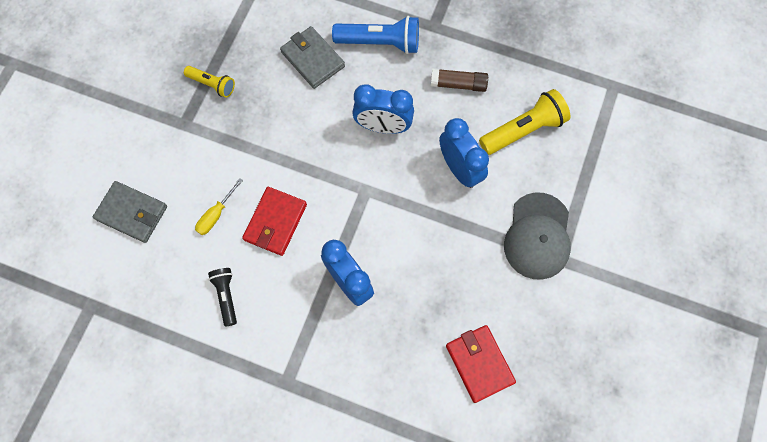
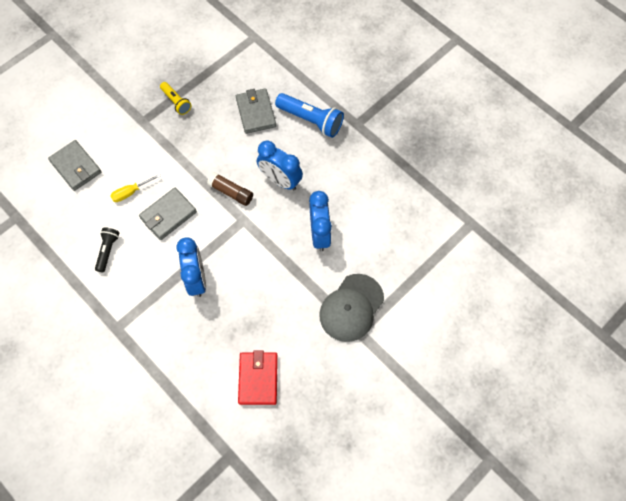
camera: 25 degrees right, 5 degrees down
(275, 222) = (168, 215): red wallet -> grey wallet
(458, 84) = (352, 173): brown glue stick -> brown glue stick (231, 192)
(523, 130) = (383, 226): yellow flashlight -> none

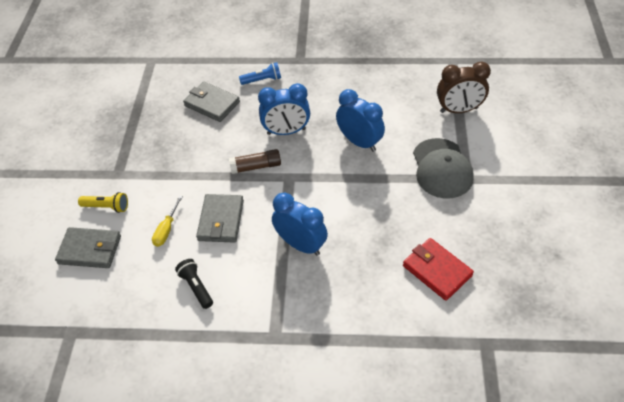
camera: 40 degrees left, 15 degrees down
(176, 102) = (133, 141): yellow flashlight -> yellow flashlight (107, 207)
(311, 120) = (262, 80): blue flashlight -> blue flashlight, size x0.59
(422, 271) = (459, 110): none -> brown clock

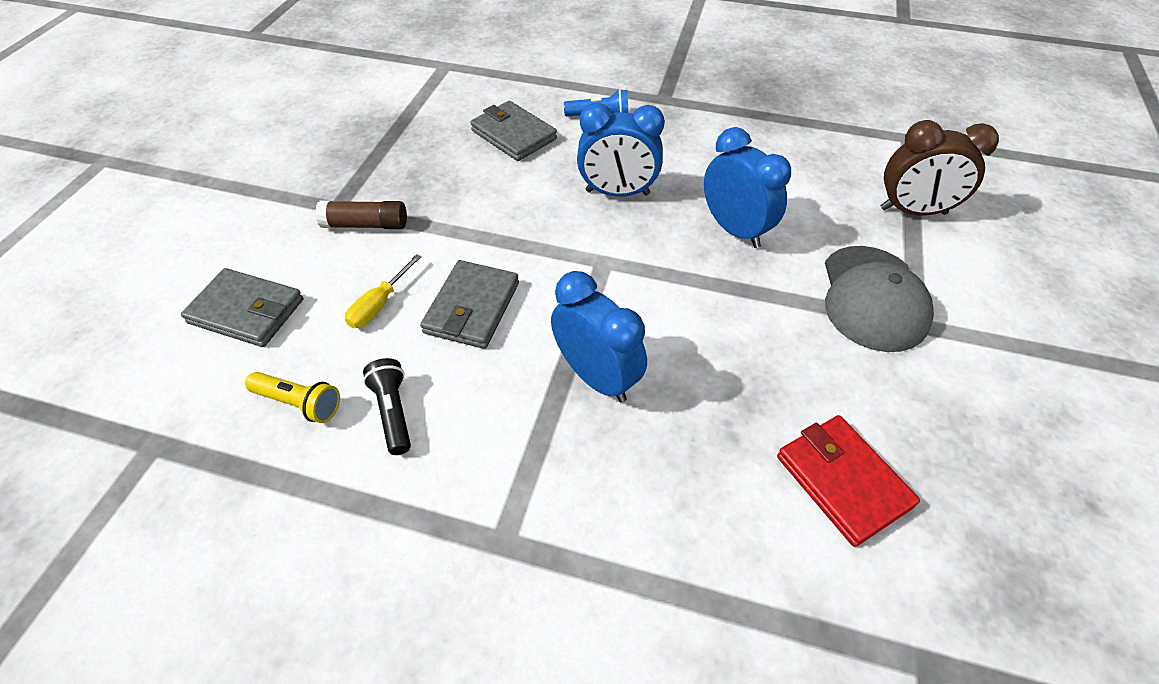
camera: 10 degrees right, 0 degrees up
(107, 207) = (301, 251): yellow flashlight -> yellow flashlight (299, 403)
(256, 167) = (554, 235): brown glue stick -> brown glue stick (366, 225)

